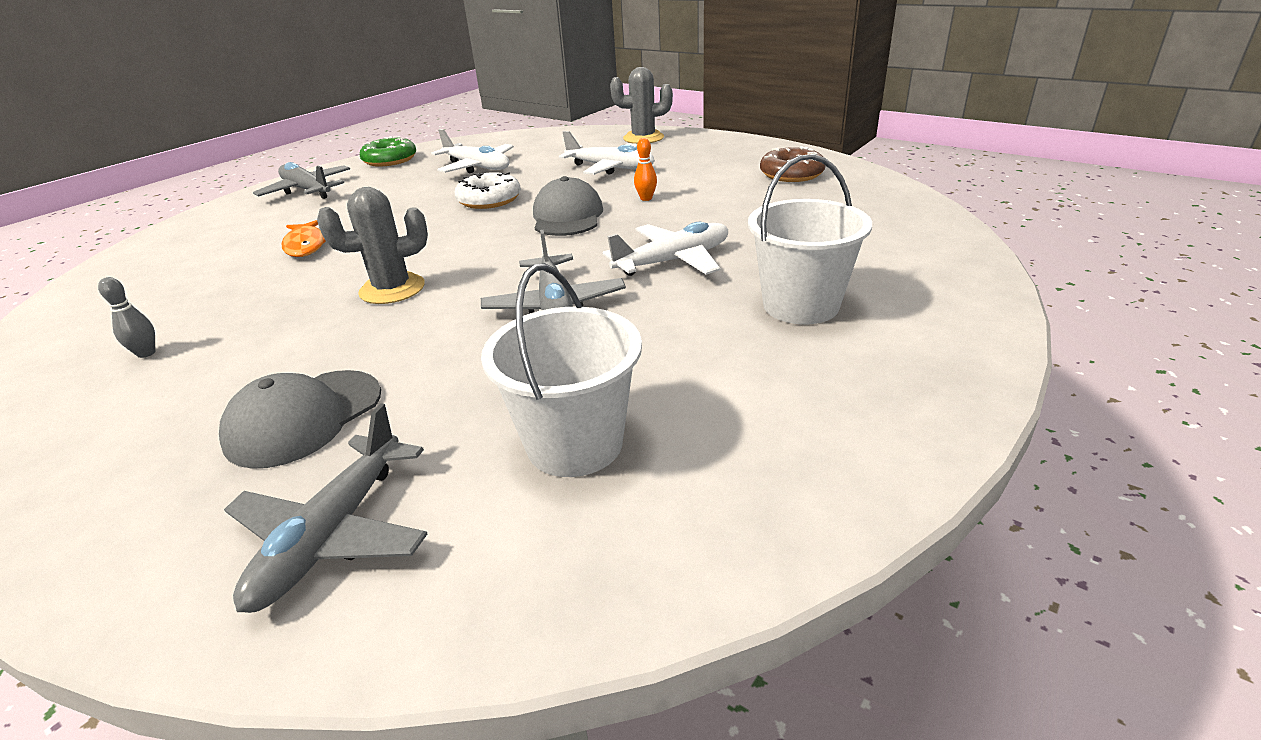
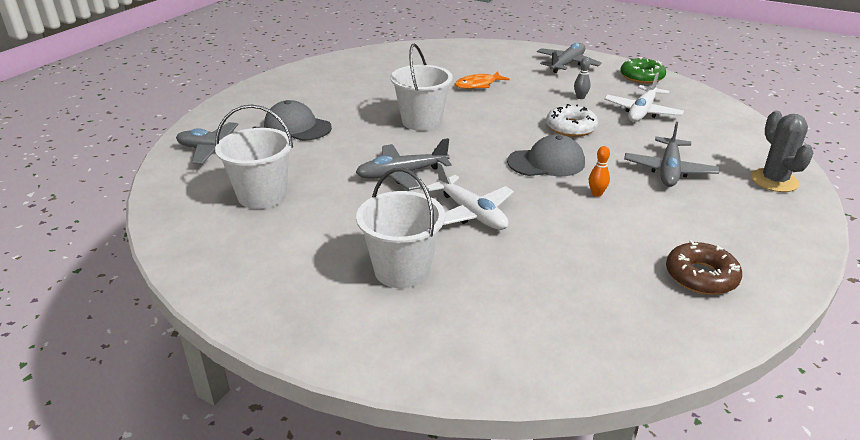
camera: 80 degrees right, 0 degrees up
(146, 353) = (356, 80): grey bowling pin -> grey bowling pin (580, 97)
(392, 289) = (421, 121): grey cactus -> white bucket
(611, 168) = (669, 170): white plane -> grey plane

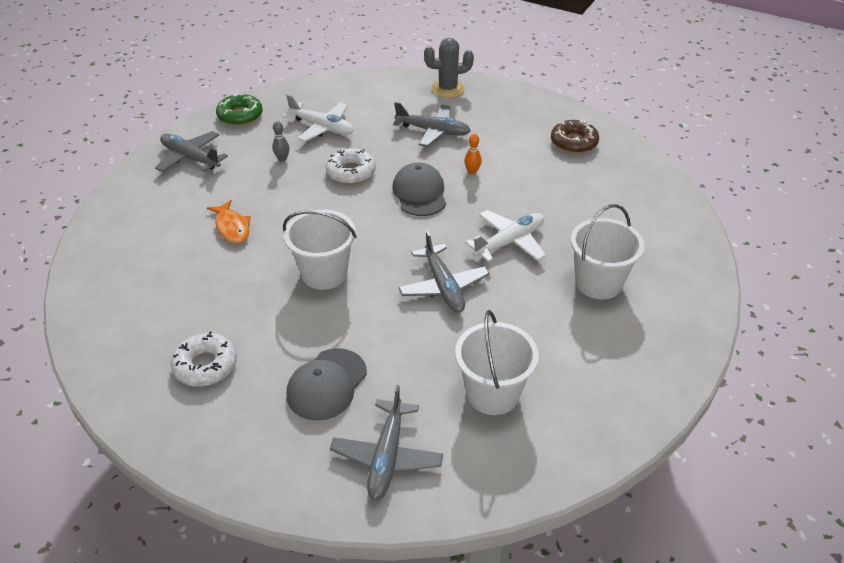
camera: 90 degrees left, 10 degrees up
(328, 87) = (205, 365): none -> white donut

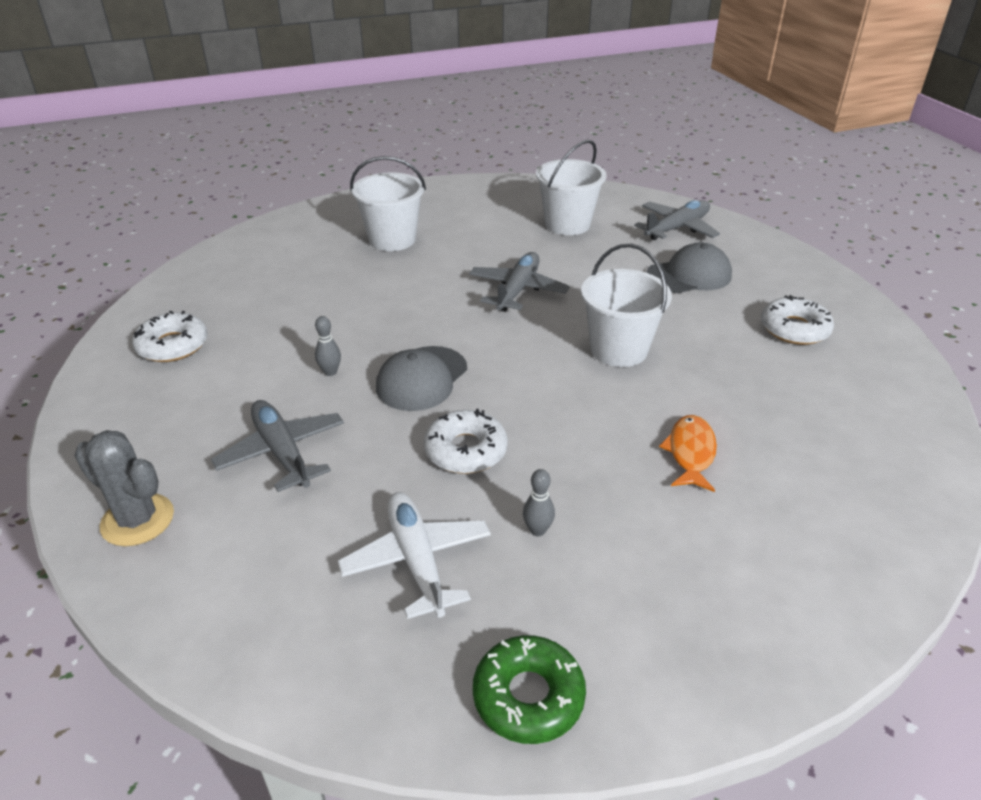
camera: 140 degrees left, 5 degrees down
(190, 158) = (692, 628): grey plane -> none
(472, 172) = (330, 372): orange bowling pin -> grey bowling pin
(509, 242) = (409, 293): white plane -> none
(574, 142) = (173, 345): brown donut -> white donut

